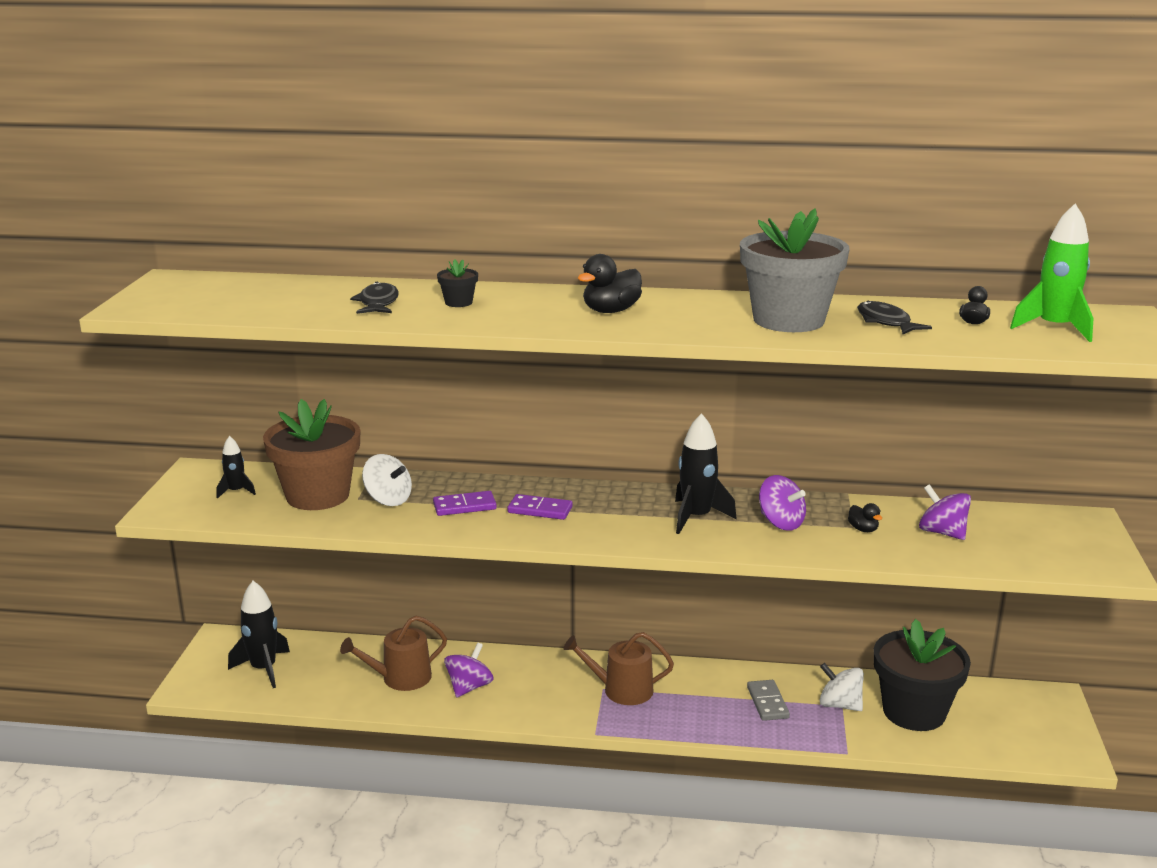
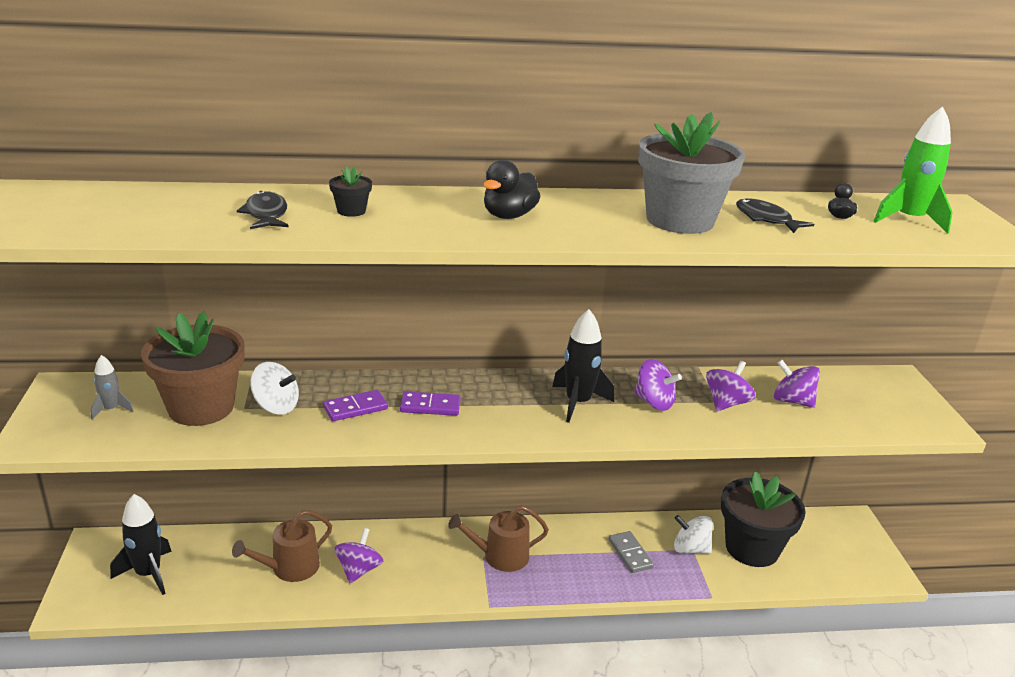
camera: 15 degrees left, 5 degrees up
(236, 491) = (111, 409): black rocket -> grey rocket
(863, 529) = (726, 403): black duck -> purple spinning top

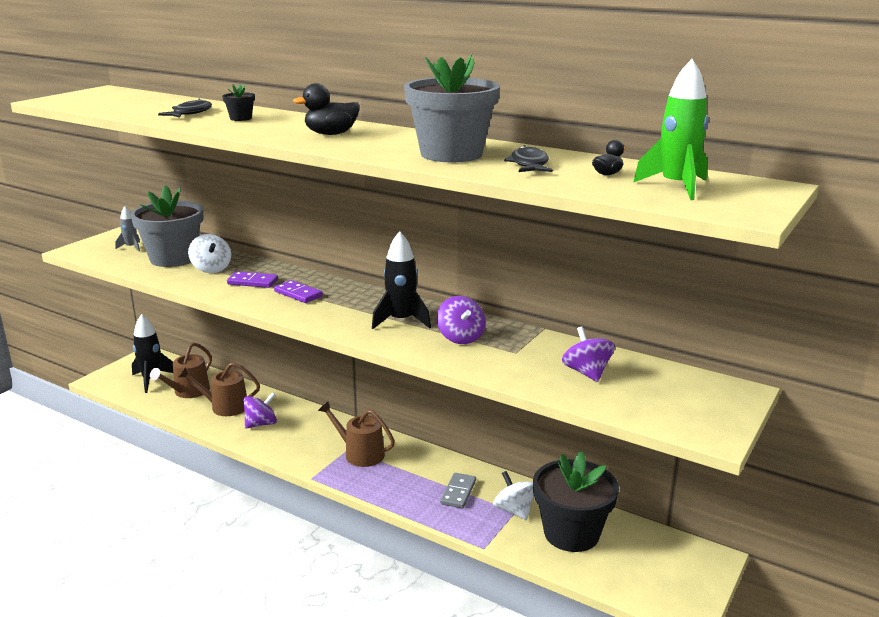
camera: 40 degrees right, 5 degrees down
(201, 407) = (173, 258): brown flower pot -> grey flower pot
(219, 568) = (188, 391): none -> brown watering can
(726, 403) = (521, 356): purple spinning top -> none

